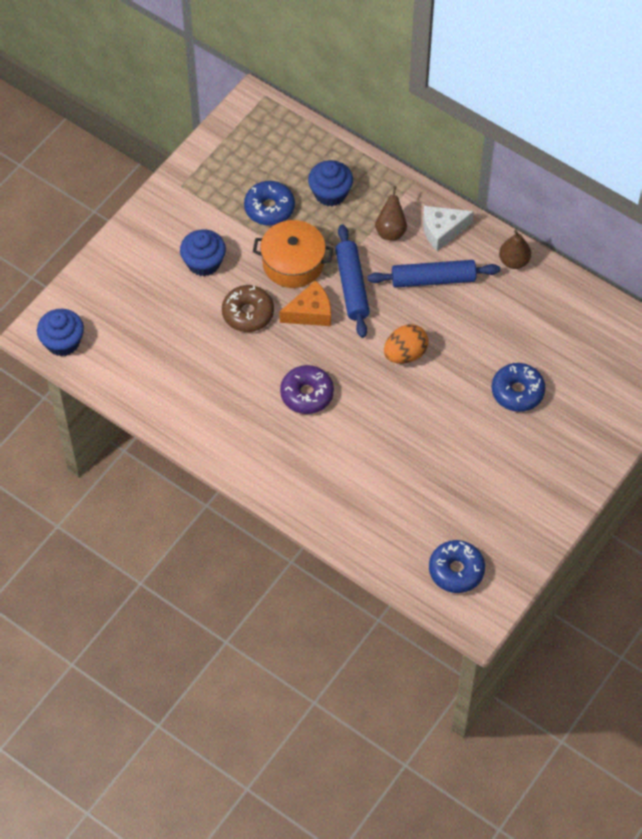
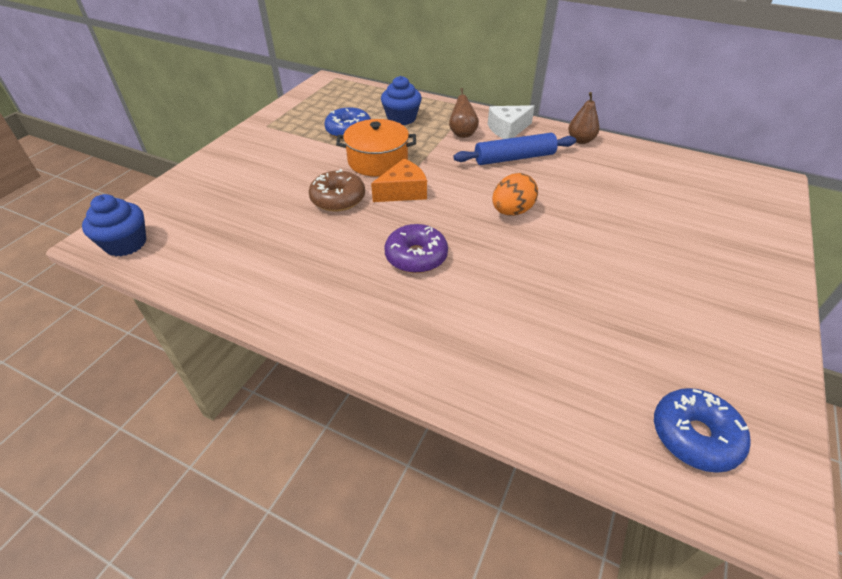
camera: 10 degrees left, 15 degrees down
(204, 263) = (289, 169): blue cupcake -> none
(352, 286) = (439, 170): blue rolling pin -> none
(517, 392) = (644, 227): blue donut -> none

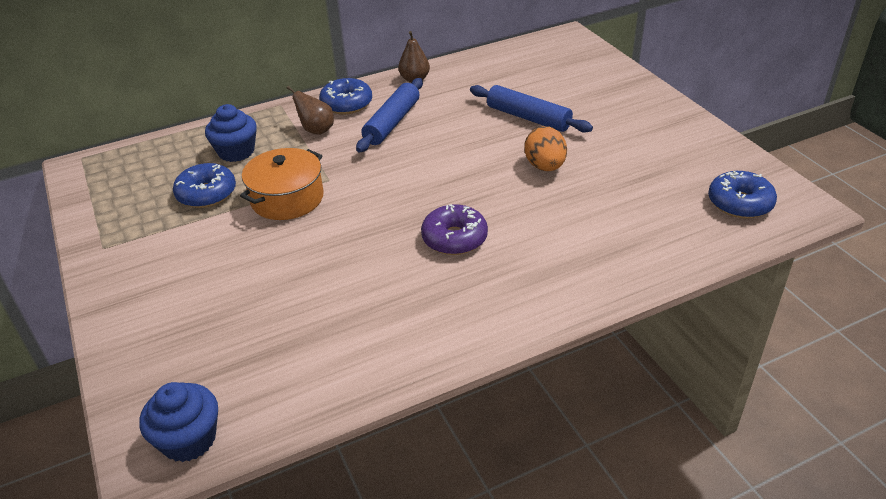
camera: 50 degrees left, 5 degrees down
(338, 199) = (314, 249): brown donut -> none
(403, 191) = (356, 205): orange cheese -> none
(508, 129) = (346, 104): white cheese -> blue donut
(512, 211) = (459, 161): orange egg -> orange egg (545, 167)
(618, 218) = (528, 118): none -> blue rolling pin

